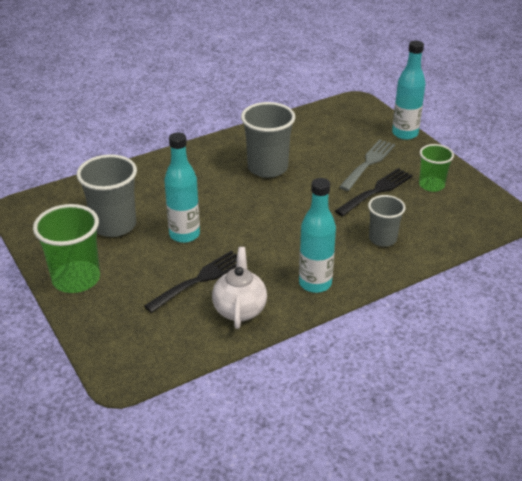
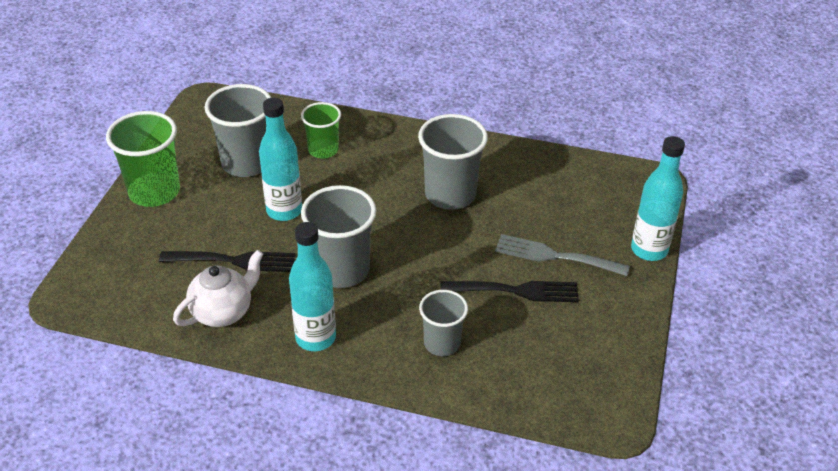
camera: 45 degrees right, 5 degrees up
(271, 241) = (342, 270): none -> grey cup
(368, 163) = (555, 256): grey fork -> grey fork turned 150 degrees counterclockwise
(431, 185) = (583, 325): green cup -> green cup (323, 150)

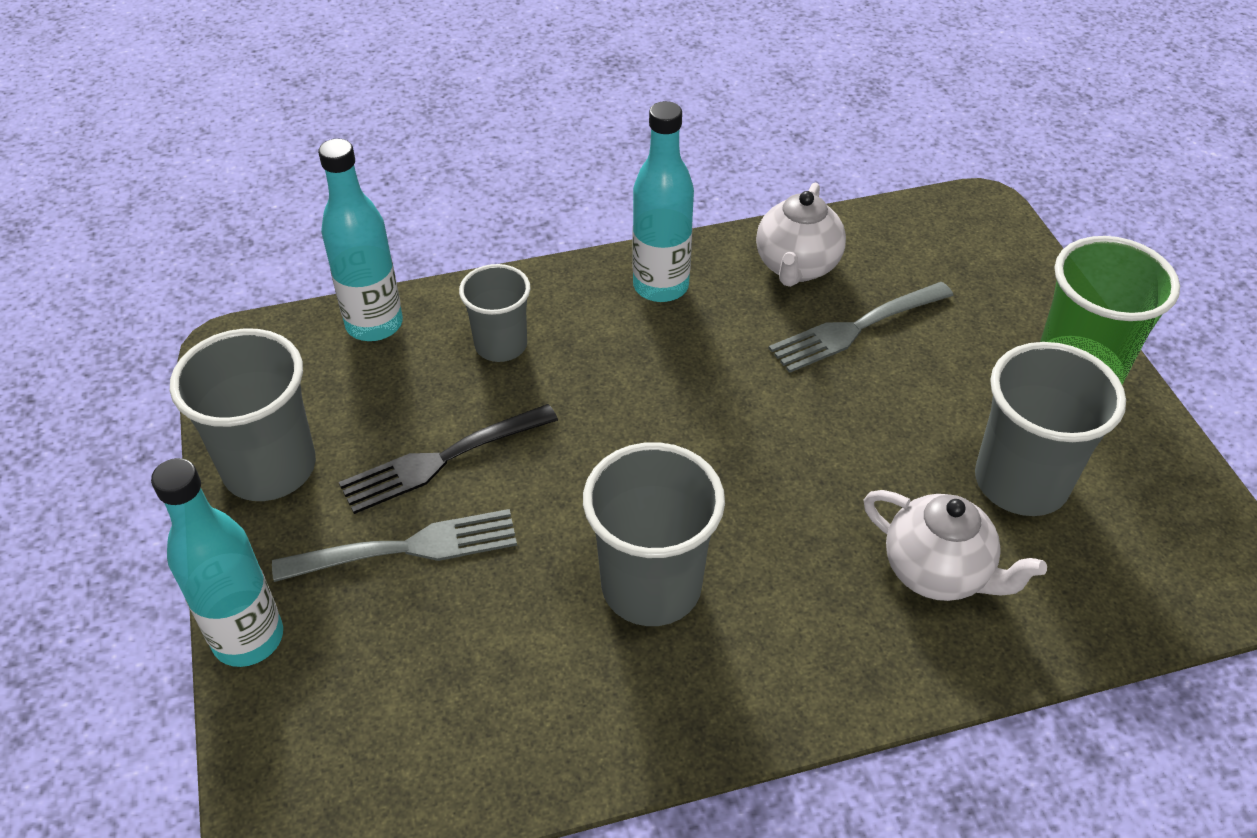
camera: 150 degrees right, 5 degrees up
(234, 261) = (855, 328): black fork -> grey fork
(284, 211) = (873, 429): turquoise bottle -> turquoise bottle (374, 324)
(323, 150) = (937, 572): green cup -> white teapot
(342, 270) = (707, 379): grey cup -> grey cup (270, 468)

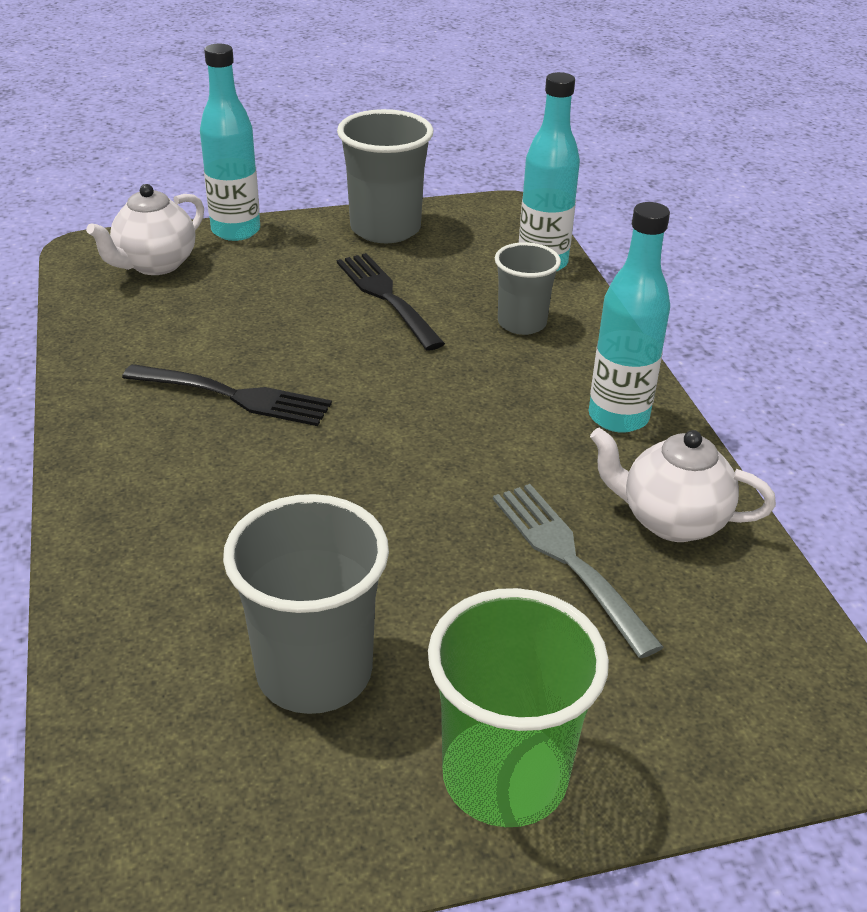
camera: 90 degrees right, 10 degrees down
(407, 548) = (299, 285): grey fork -> none
(651, 586) = (234, 396): grey cup -> black fork
(937, 572) = (204, 578): white teapot -> white teapot (155, 264)

